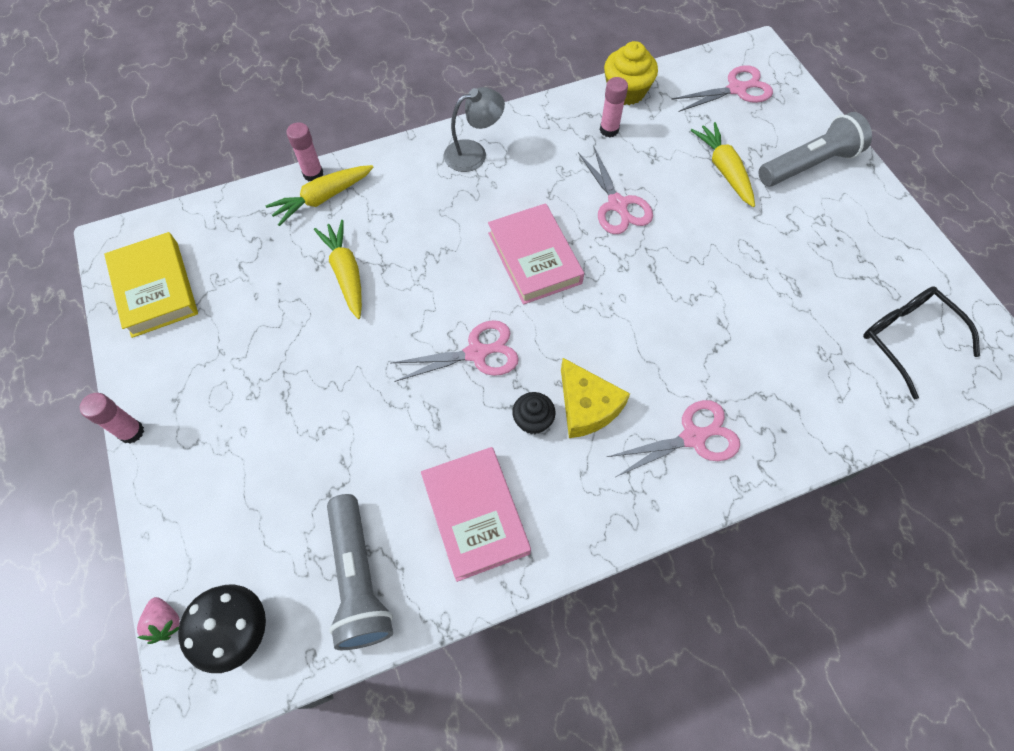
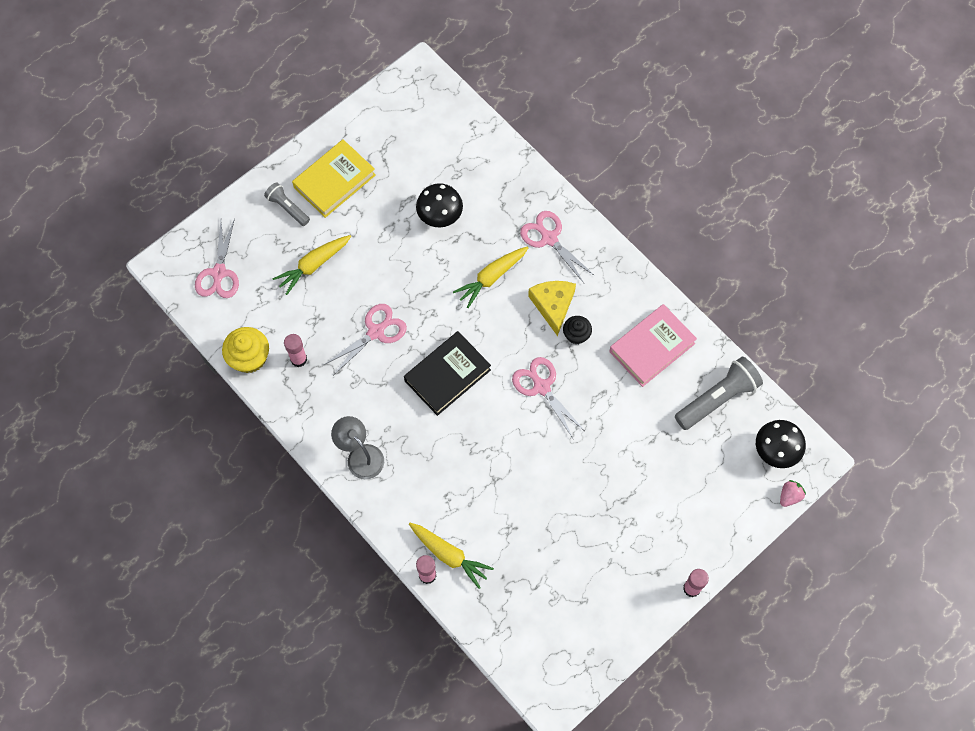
camera: 110 degrees left, 5 degrees up
(155, 288) = (580, 640): yellow book -> yellow book (334, 181)
(346, 273) = (512, 504): yellow carrot -> yellow carrot (491, 277)
(534, 258) = (447, 375): pink book -> black book
(587, 406) = (553, 305): yellow cheese -> yellow cheese turned 45 degrees counterclockwise
(737, 89) = (219, 273): pink scissors -> pink scissors turned 135 degrees counterclockwise
(760, 314) = (440, 217): none -> black mushroom
(809, 165) = (287, 208): grey flashlight -> grey flashlight, size x0.59
(907, 339) = (426, 128): black glasses -> none

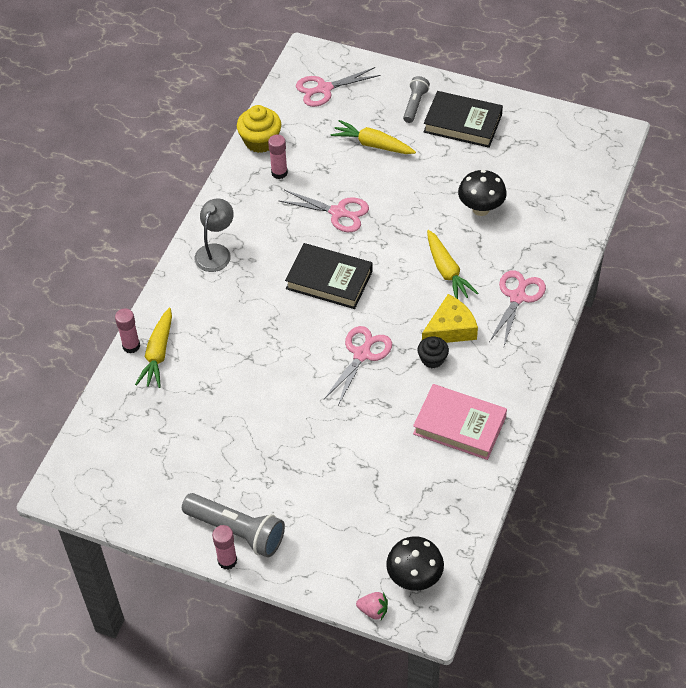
camera: 65 degrees right, 15 degrees down
(334, 181) = (462, 123): yellow book -> black book
(491, 277) = (447, 271): yellow carrot -> yellow carrot turned 135 degrees counterclockwise
(718, 398) = (441, 503): grey flashlight -> grey flashlight (237, 531)

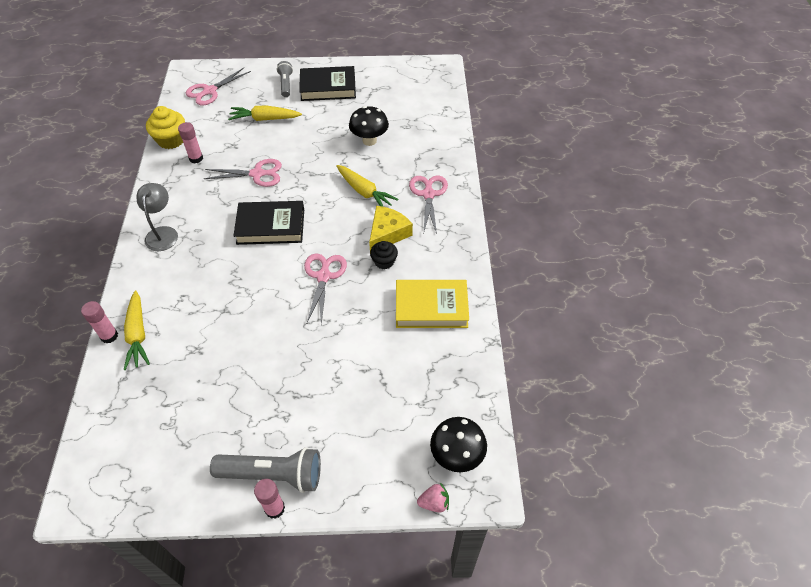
camera: 25 degrees left, 0 degrees up
(459, 425) = (431, 307): pink book -> yellow book

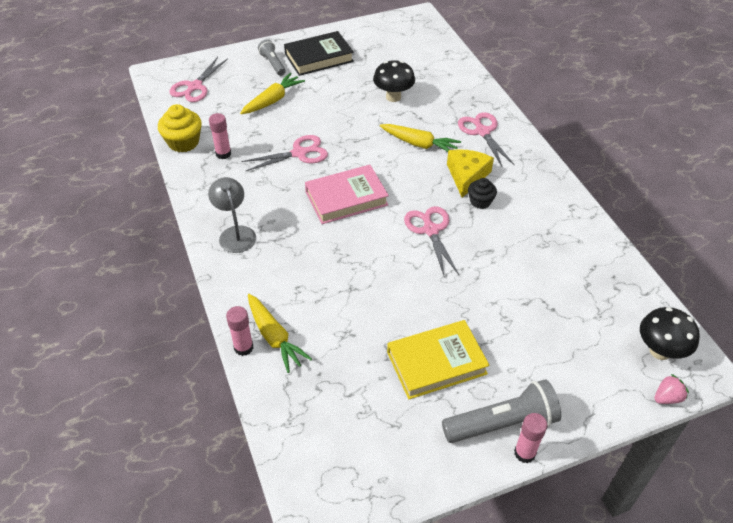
camera: 20 degrees left, 5 degrees down
(265, 119) = (272, 100): yellow carrot -> yellow carrot turned 150 degrees clockwise
(271, 226) = (346, 198): black book -> pink book
(431, 307) = (551, 230): yellow book -> yellow book (436, 363)

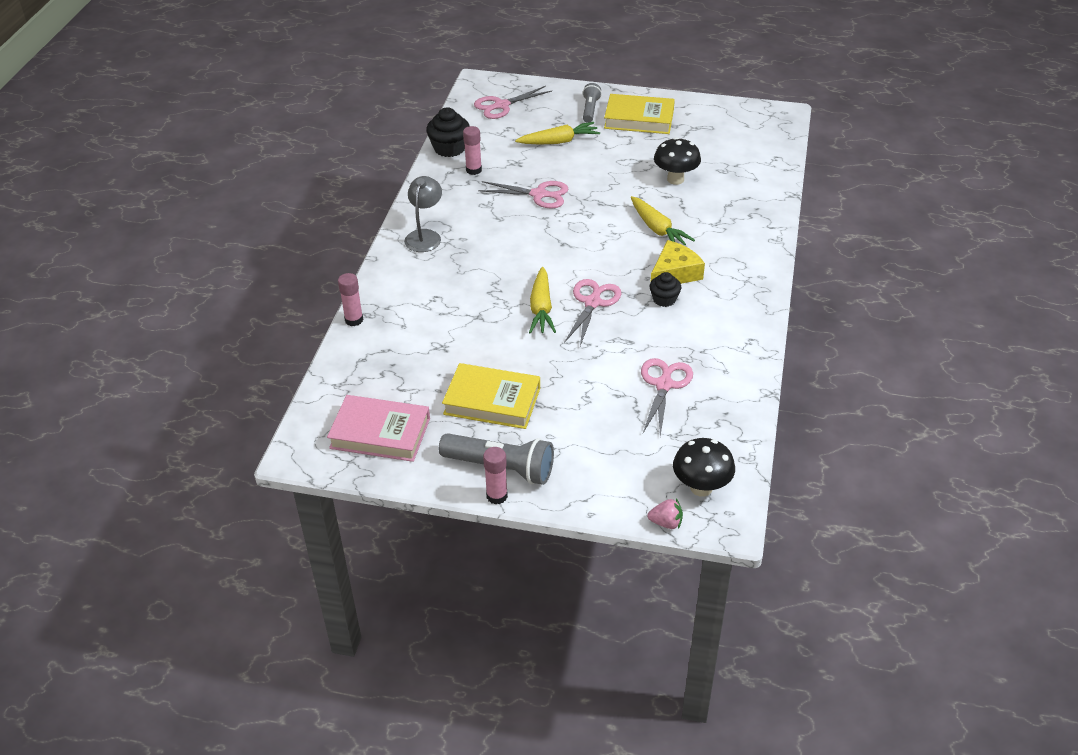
camera: 35 degrees right, 5 degrees down
(183, 142) = (449, 148): yellow cupcake -> black cupcake
(274, 337) = (383, 323): yellow carrot -> yellow carrot (541, 308)
(319, 57) = (639, 119): black book -> yellow book
(346, 198) = (544, 247): pink book -> pink book (380, 433)
(482, 131) = (732, 242): pink scissors -> pink scissors (664, 384)

